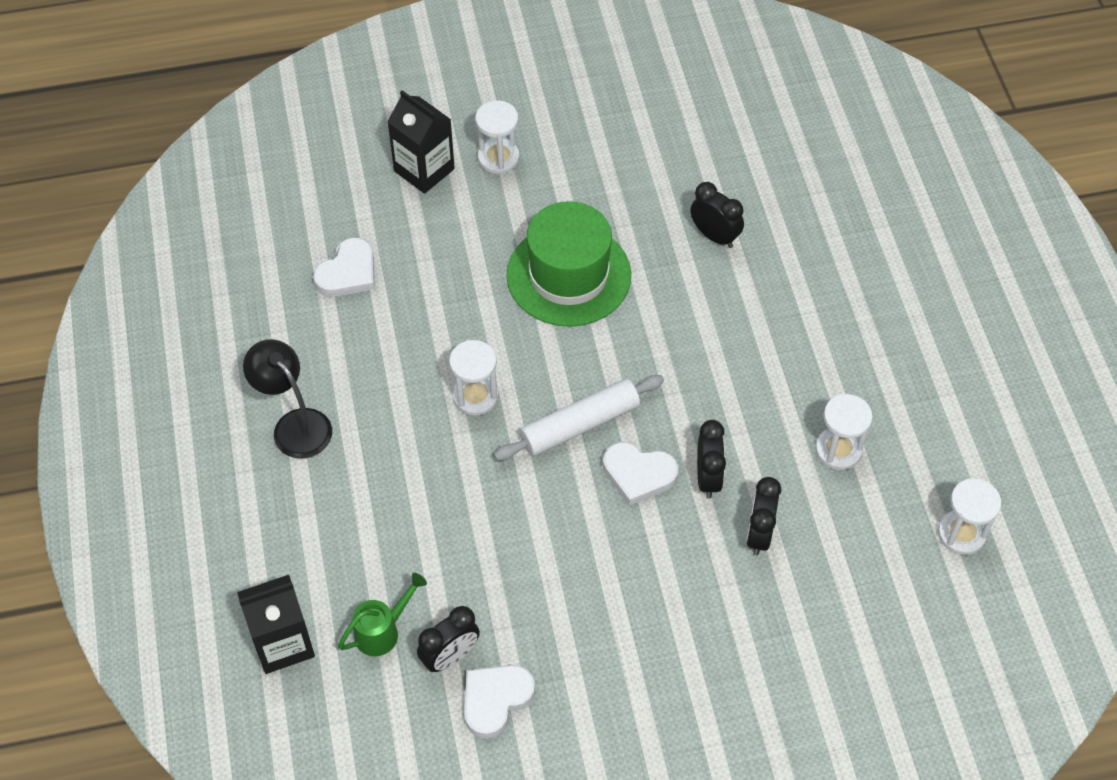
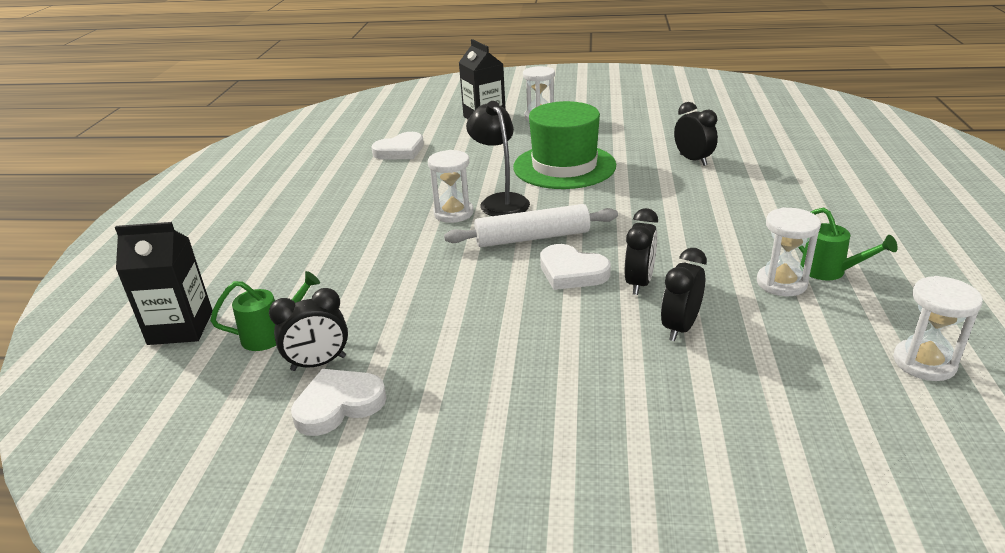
camera: 20 degrees right, 25 degrees down
(295, 425) = (304, 210): black lamp -> black lamp (500, 201)
(878, 422) = (829, 271): none -> green watering can

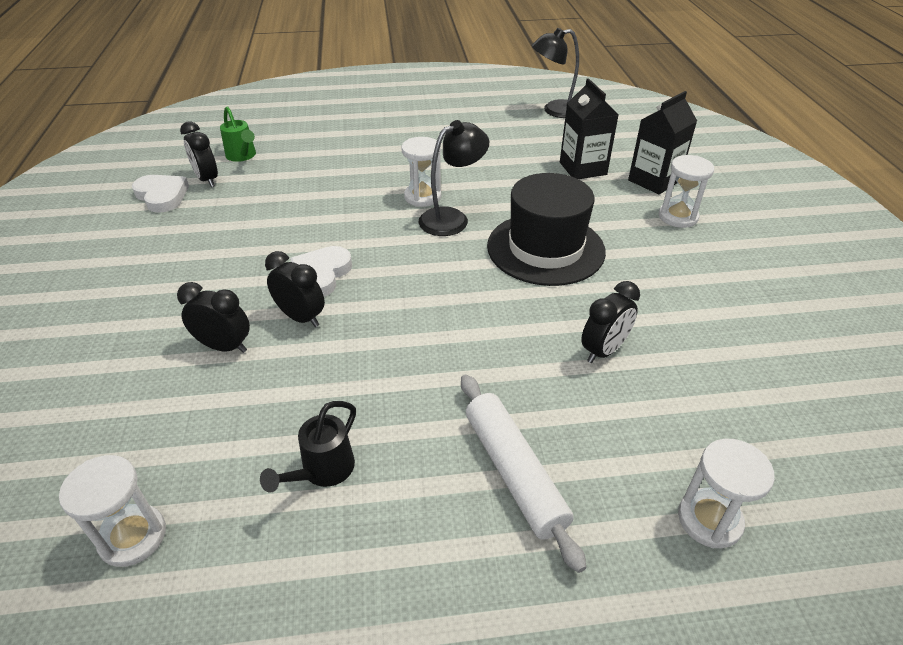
camera: 75 degrees right, 10 degrees up
(180, 328) = (254, 125): black carton -> black carton (583, 168)
(330, 139) = (554, 110): none -> black lamp
(400, 151) = (544, 148): white heart -> none
(532, 237) = (382, 245): white rolling pin -> white rolling pin (514, 472)
(564, 166) = (545, 248): green hat -> black hat
(639, 283) = (301, 317): black clock -> black clock turned 150 degrees counterclockwise
(781, 283) = (298, 424): white hourglass -> white hourglass (709, 520)
(829, 271) = (323, 471): green watering can -> black watering can

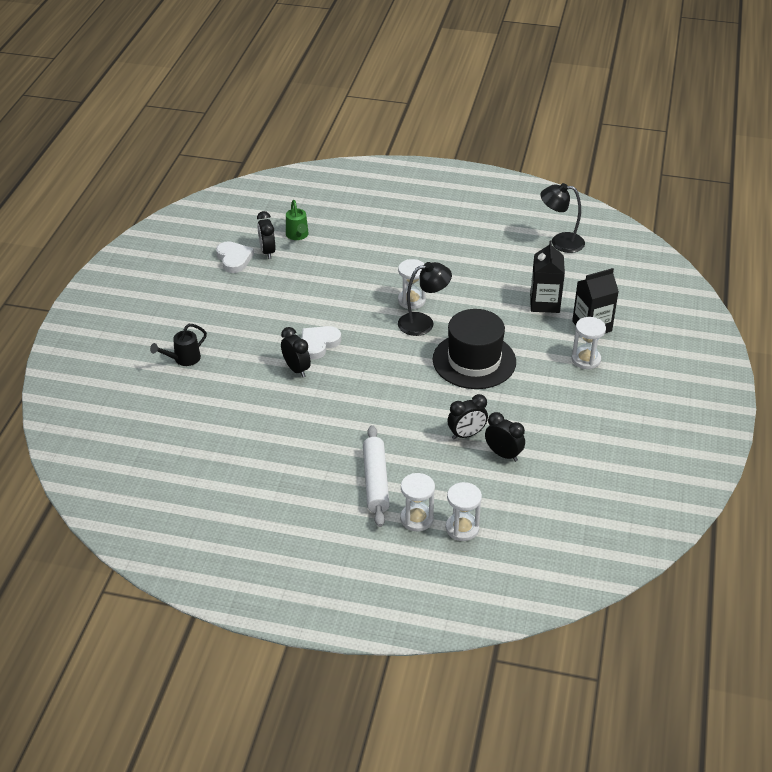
camera: 20 degrees right, 0 degrees up
(133, 537) = (181, 459): white hourglass -> white hourglass (417, 519)
(224, 346) = (247, 376): black clock -> black clock (503, 454)
(323, 471) = (279, 454): black watering can -> black watering can (183, 359)

